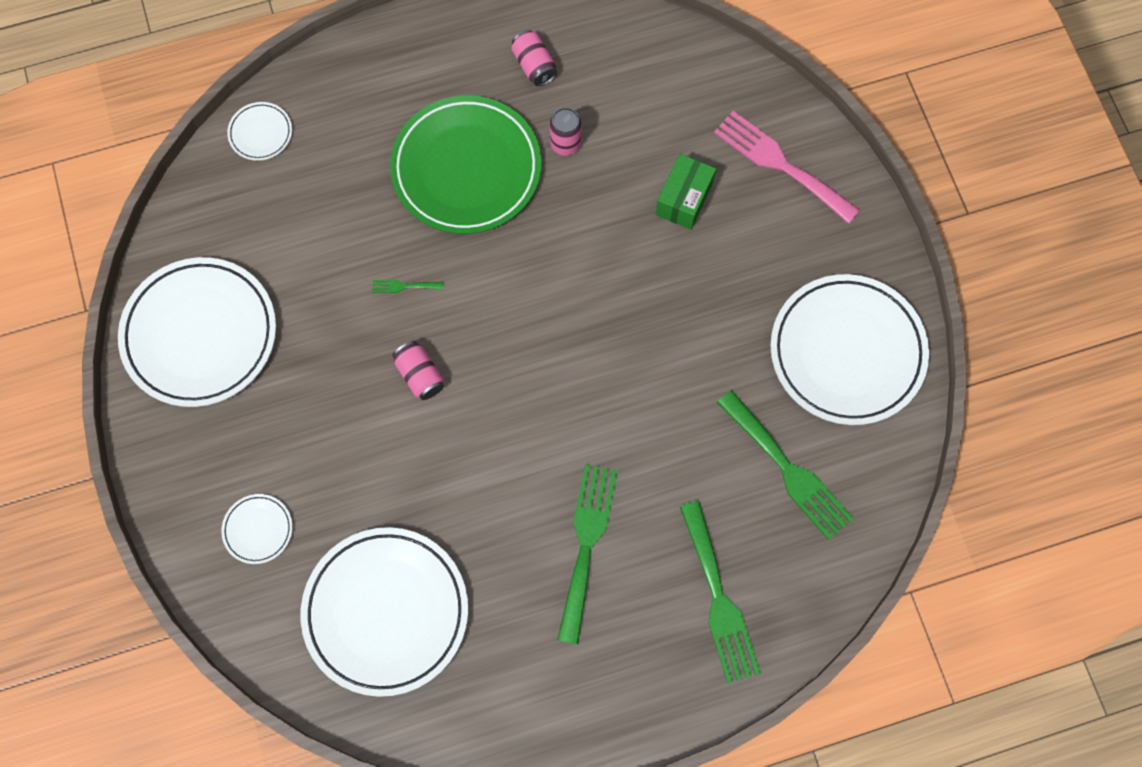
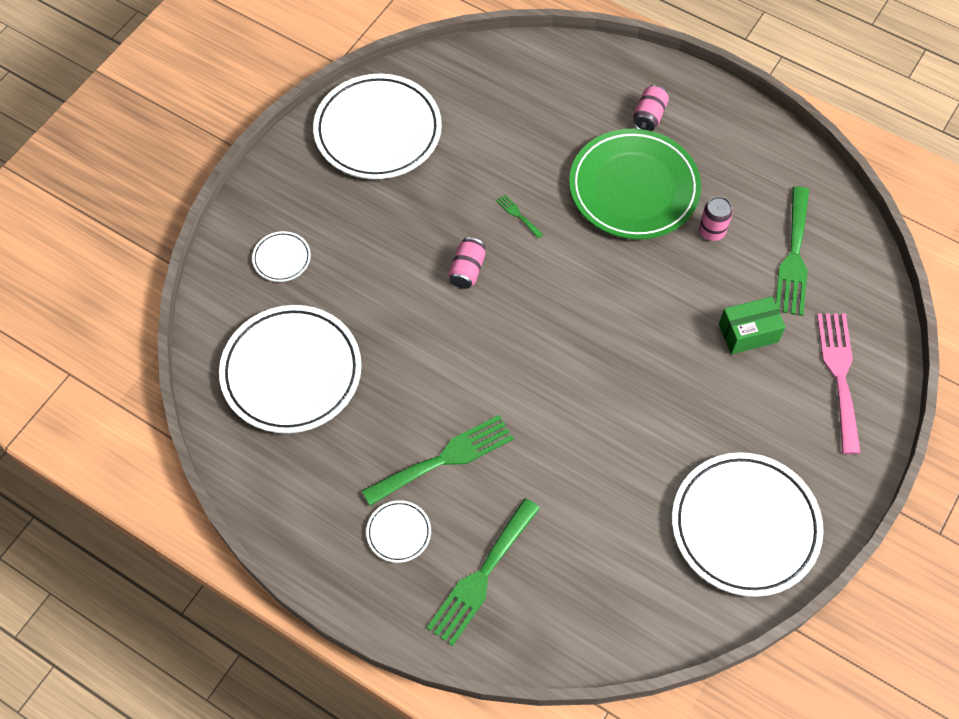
camera: 50 degrees right, 10 degrees down
(260, 133) = (539, 61): white plate -> white plate (399, 532)
(534, 65) = (746, 171): pink can -> pink can (649, 116)
(788, 469) = (618, 552): green fork -> green fork (794, 257)

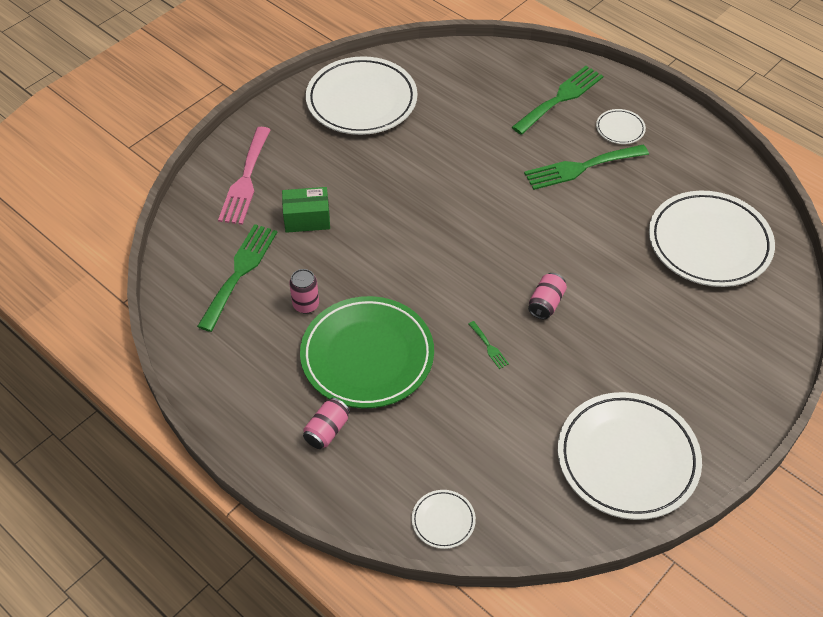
camera: 170 degrees left, 10 degrees down
(282, 258) = (725, 339): white plate -> white plate (443, 520)

